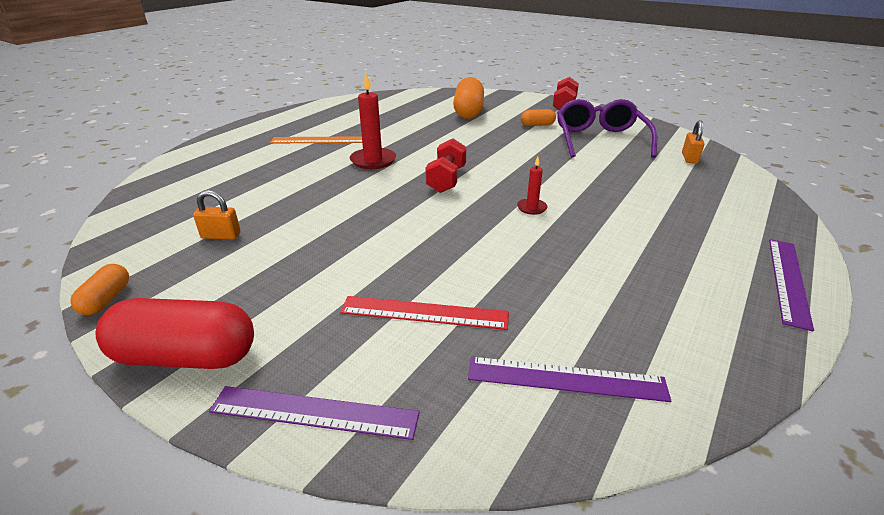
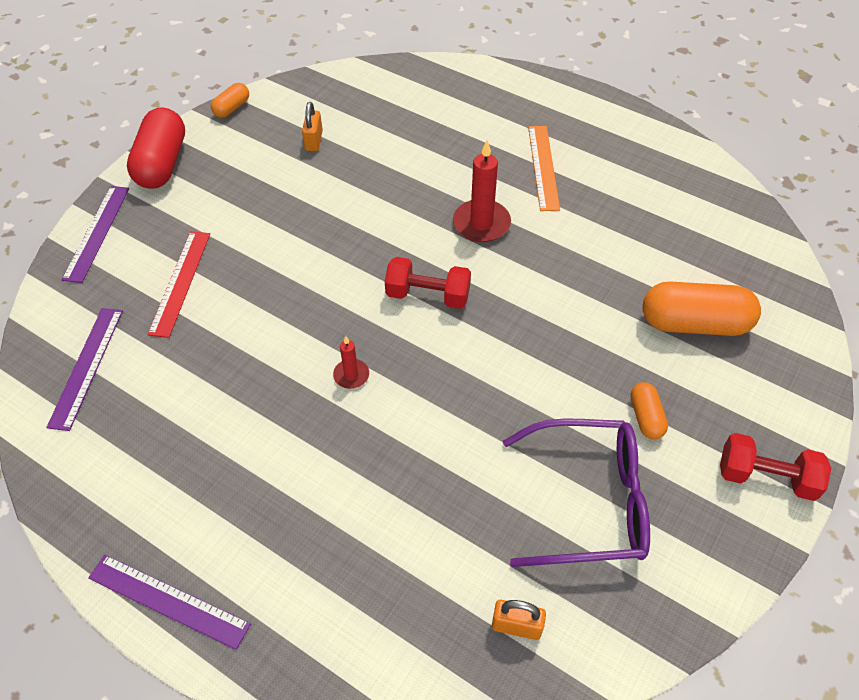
camera: 90 degrees right, 20 degrees up
(106, 299) = (232, 108): orange capsule -> orange capsule turned 60 degrees counterclockwise

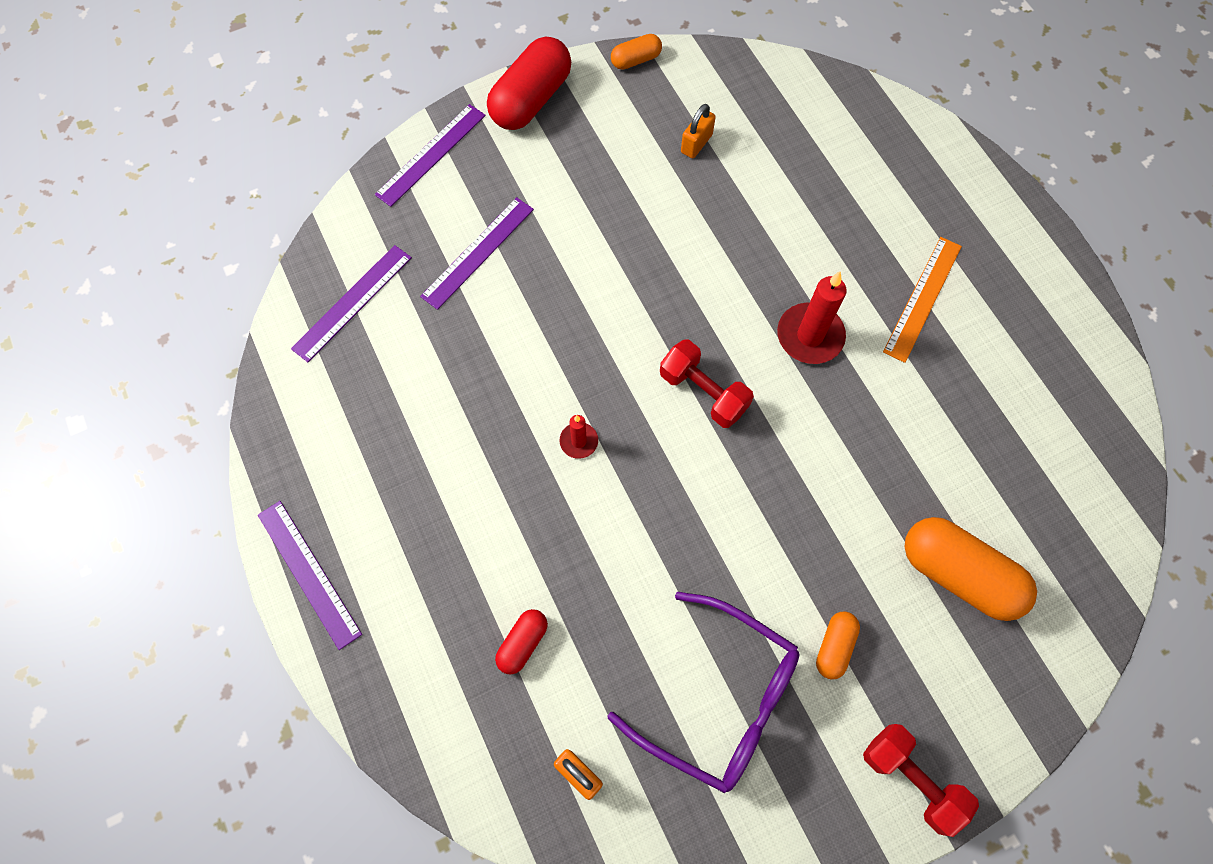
camera: 30 degrees right, 15 degrees up
(180, 282) = (478, 252): red ruler -> purple ruler
(401, 550) = (522, 643): none -> red capsule

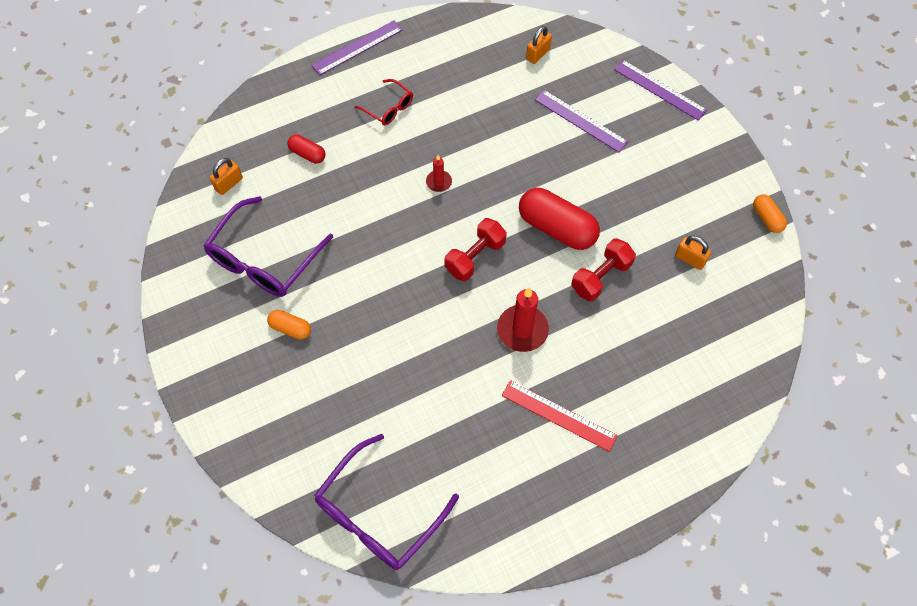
camera: 90 degrees right, 5 degrees down
(352, 302) = (538, 54): purple ruler -> orange padlock
(438, 517) = (389, 108): none -> red glasses
(531, 100) = (717, 148): red capsule -> red capsule (557, 228)
(911, 779) = (202, 367): red dumbbell -> red dumbbell (601, 277)
(922, 298) = (558, 415): orange ruler -> red ruler
(958, 574) = (334, 414): orange capsule -> none
(1085, 510) = (378, 514): none -> purple glasses

